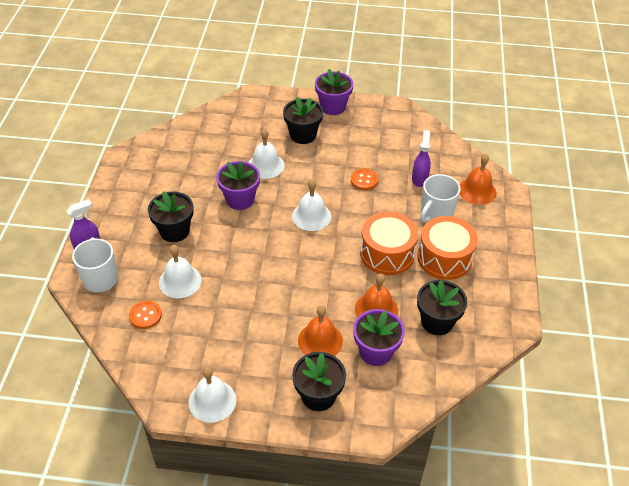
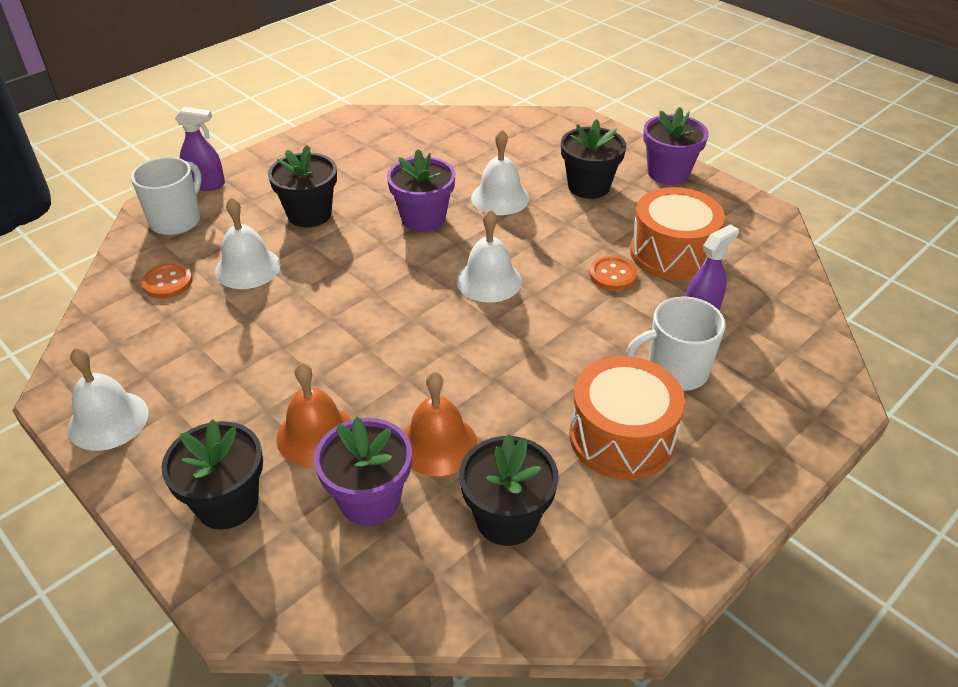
camera: 40 degrees right, 5 degrees down
(387, 253) = (539, 381): orange drum -> orange drum (672, 253)
(477, 190) = (782, 375): orange bell -> none

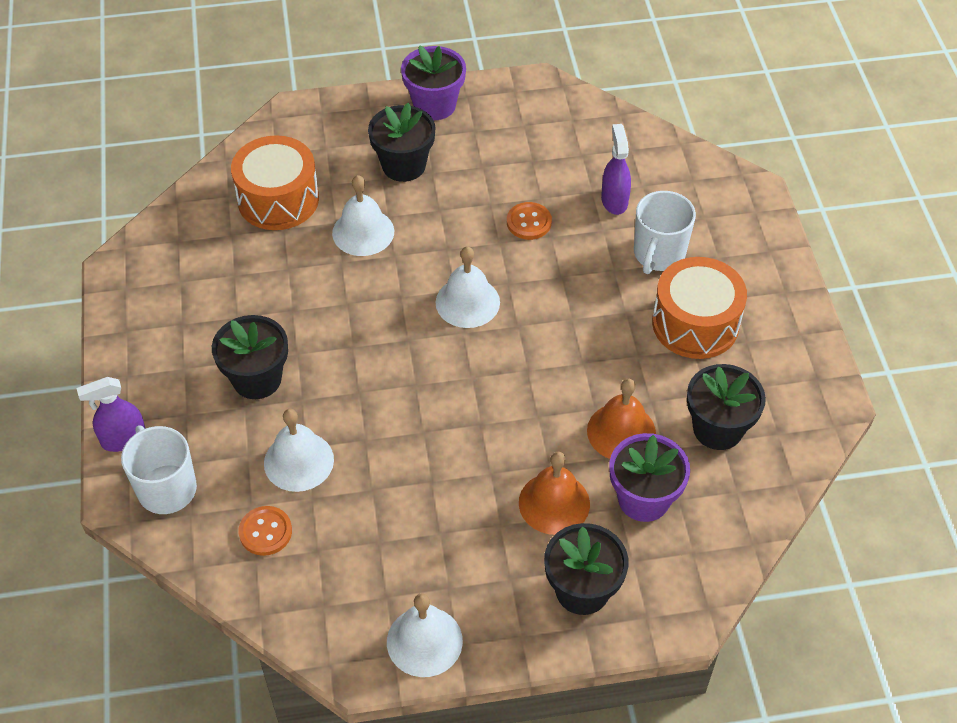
camera: 55 degrees left, 10 degrees up
(206, 184) = (123, 439): purple spray bottle -> purple spray bottle turned 150 degrees counterclockwise
(423, 218) = (343, 300): purple flower pot -> none
(672, 253) = (535, 171): orange drum -> orange drum (278, 199)

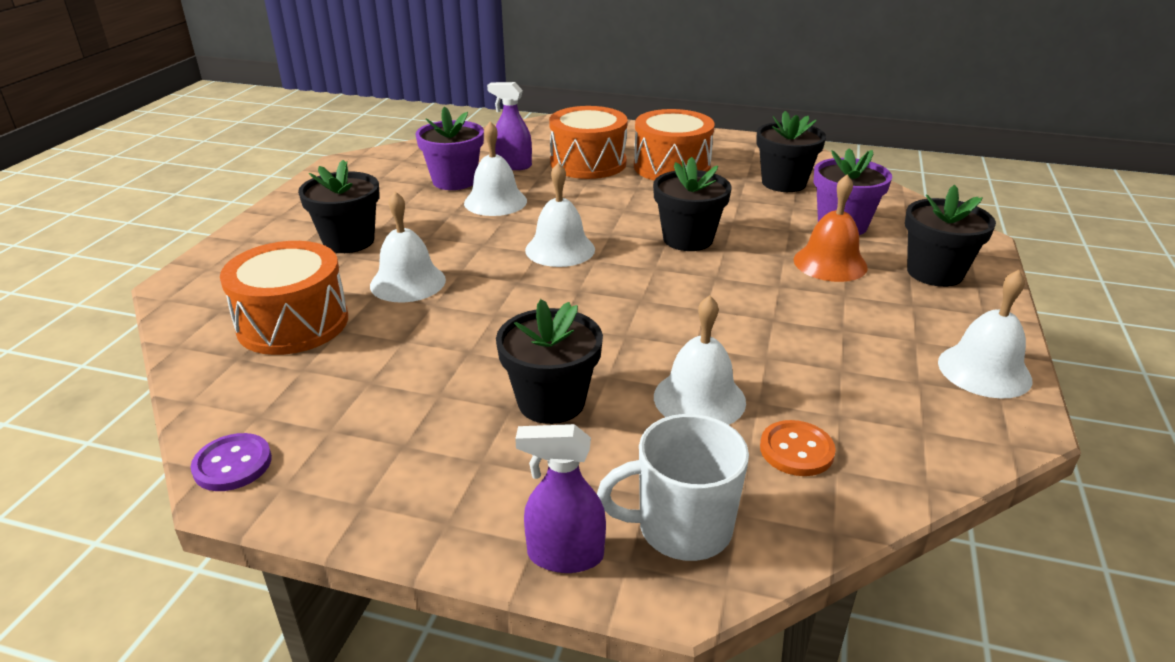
camera: 65 degrees left, 20 degrees down
(123, 439) = (565, 555): purple spray bottle -> purple spray bottle turned 90 degrees clockwise
(133, 255) = (232, 464): none -> purple button
(434, 105) = (295, 210): purple flower pot -> purple flower pot (454, 181)
(529, 222) = (495, 202): orange button -> white bell
(539, 384) = (688, 239): none -> black flower pot
(621, 431) = (765, 217): orange bell -> none
(658, 254) = (588, 163): white mug -> orange drum

